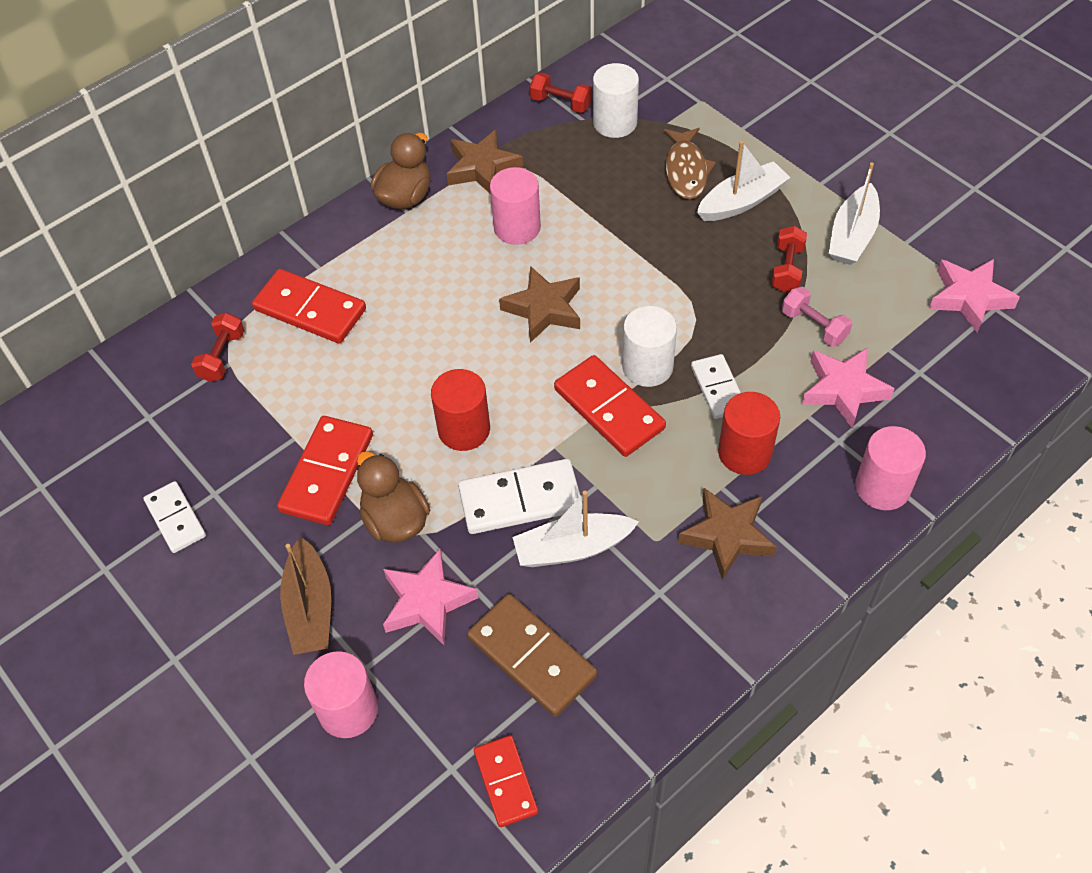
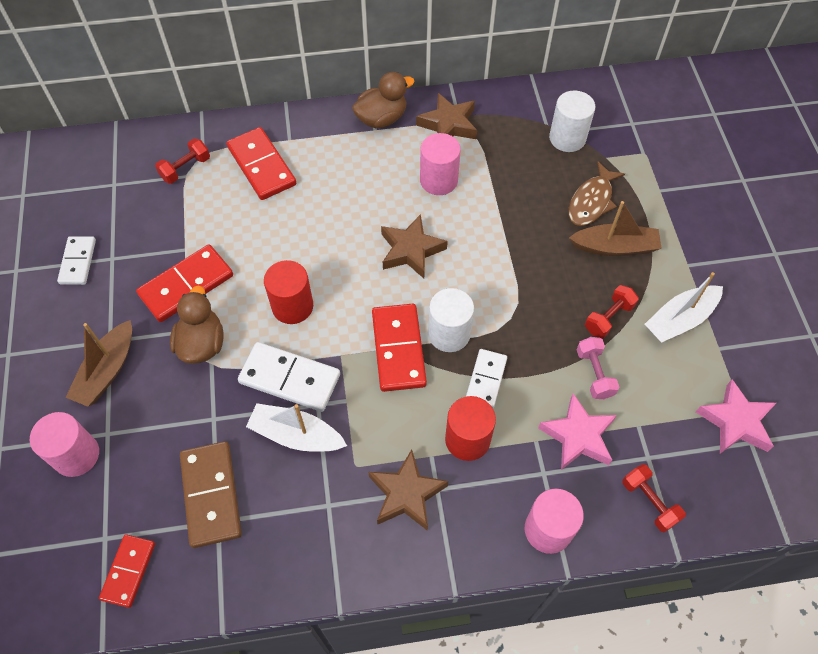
camera: 30 degrees right, 5 degrees up
(427, 601) = (178, 413): pink star -> none
(561, 103) = (540, 104): red dumbbell -> red dumbbell (649, 502)
(742, 201) = (615, 247): white boat -> brown boat

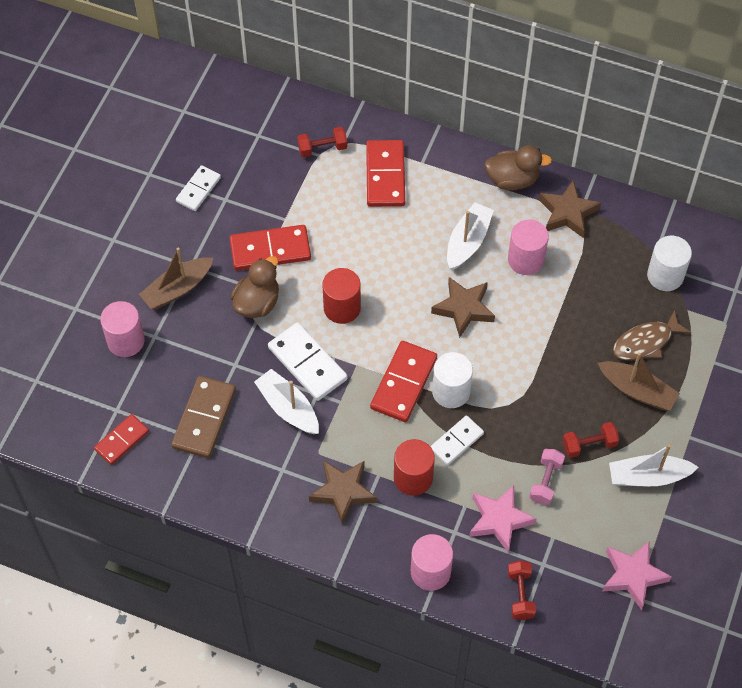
camera: 30 degrees right, 0 degrees up
(376, 189) = (468, 242): none -> white boat

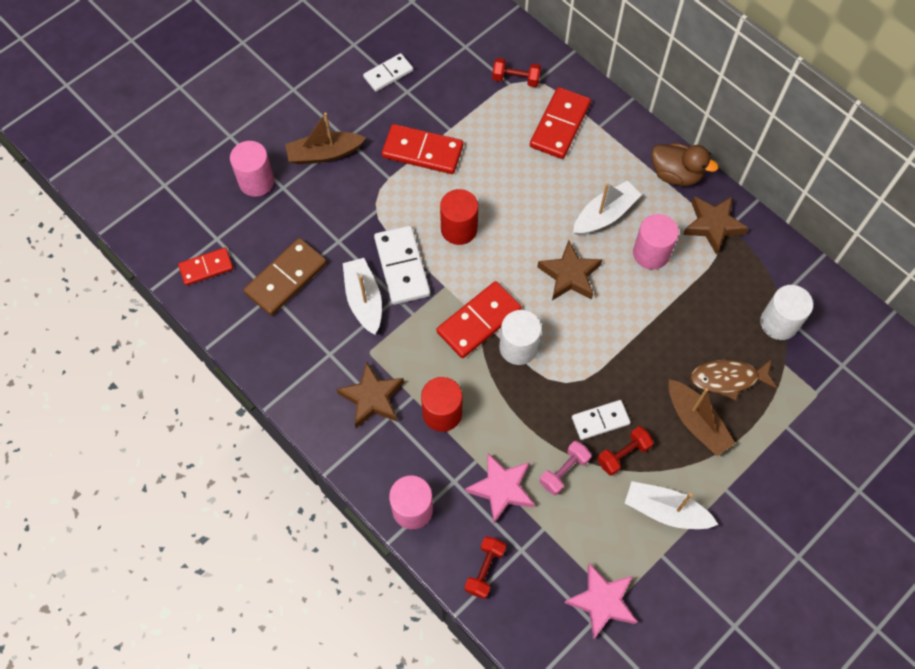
camera: 25 degrees right, 5 degrees up
(257, 303) = (386, 194): brown duck -> none
(456, 441) = (499, 396): white domino -> white domino (600, 421)
(589, 445) = (623, 454): red dumbbell -> red dumbbell turned 45 degrees counterclockwise

